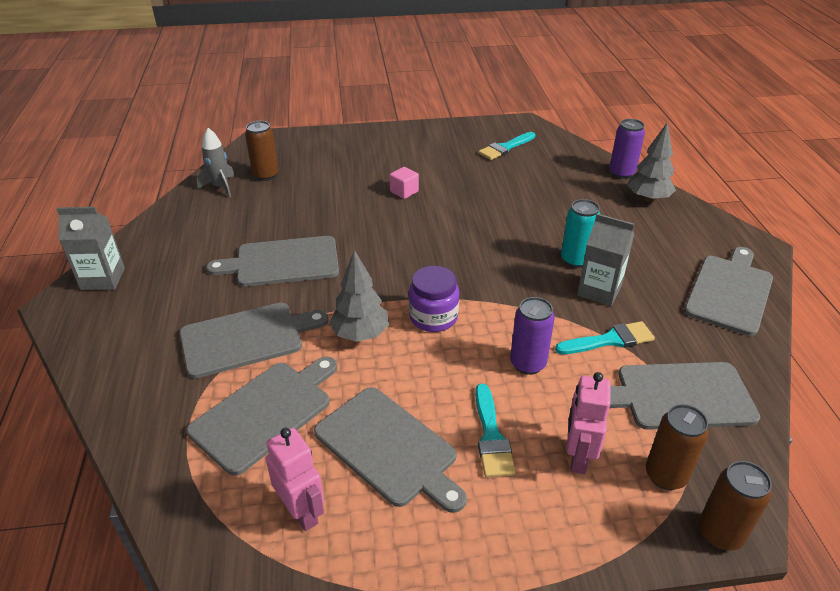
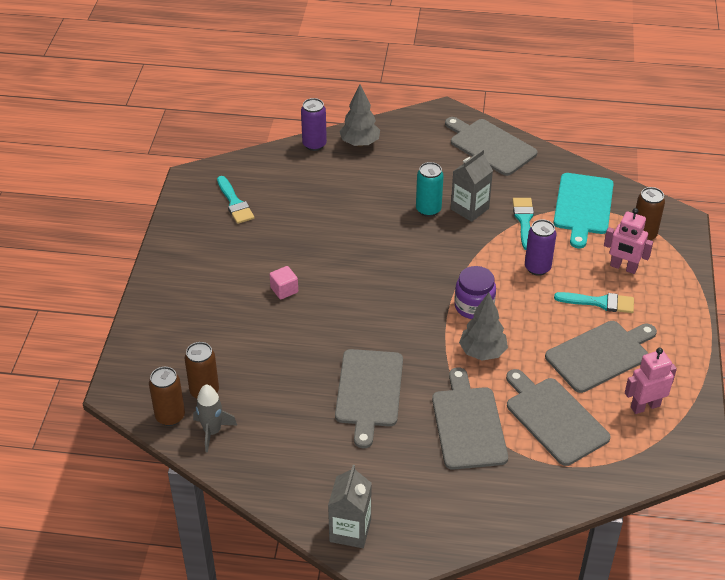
camera: 75 degrees left, 5 degrees up
(680, 396) = (583, 206): grey cutting board -> turquoise cutting board
(720, 534) = (685, 228): brown can -> brown can (170, 416)

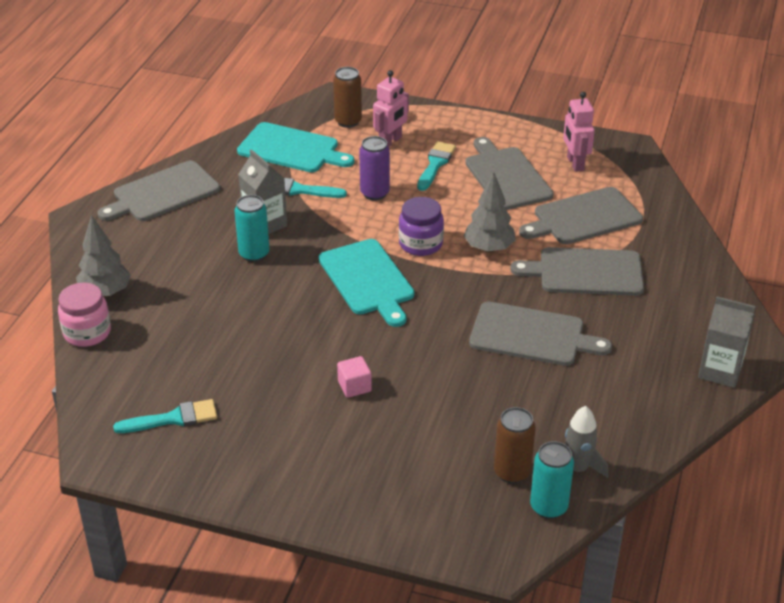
camera: 80 degrees left, 5 degrees down
(170, 416) = (548, 507): brown can -> turquoise can
(314, 144) = (87, 332): purple can -> pink jar
(415, 280) = (368, 280): none -> turquoise cutting board

